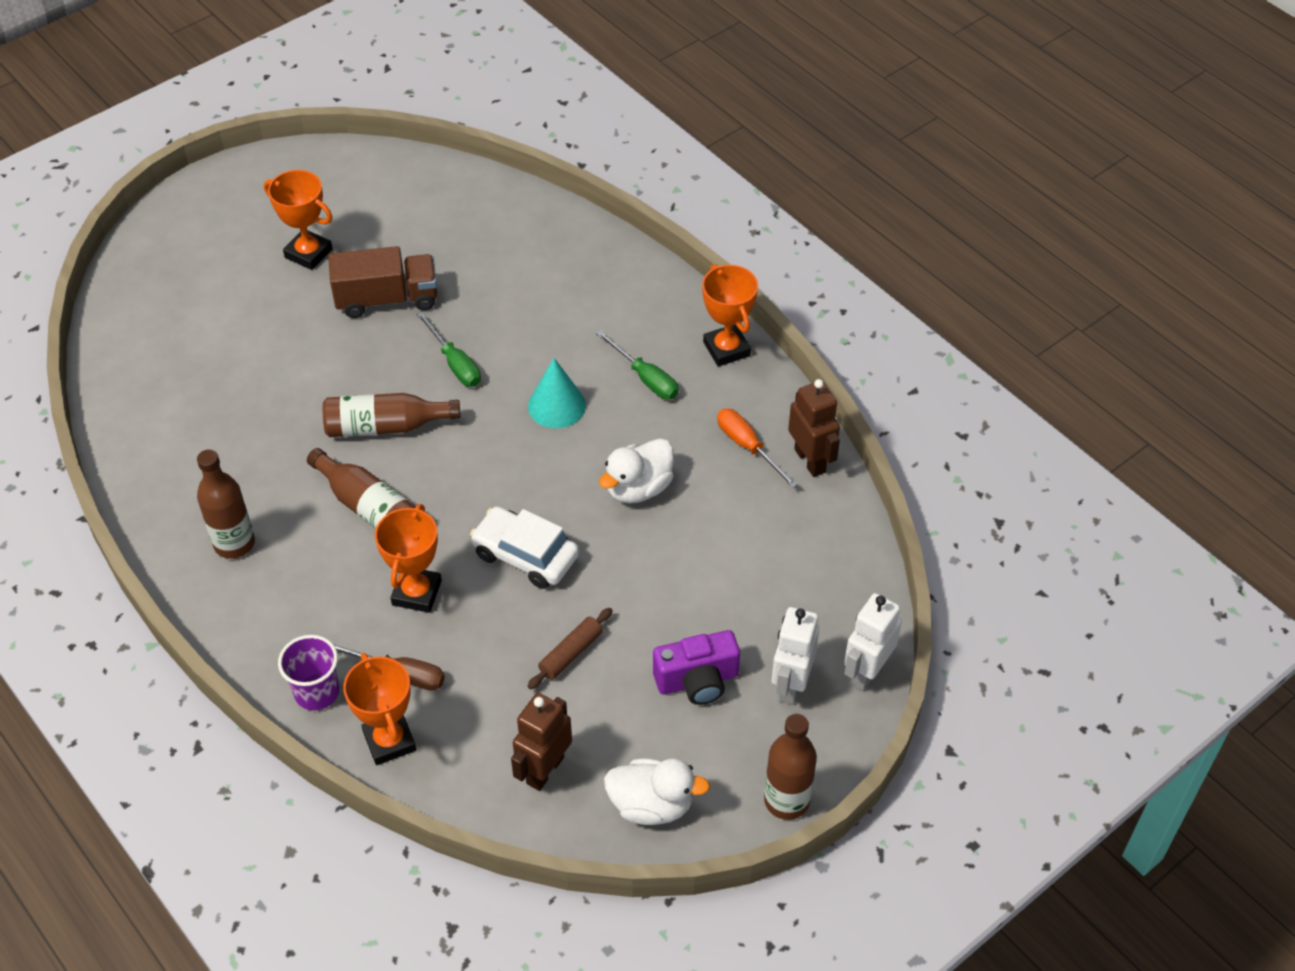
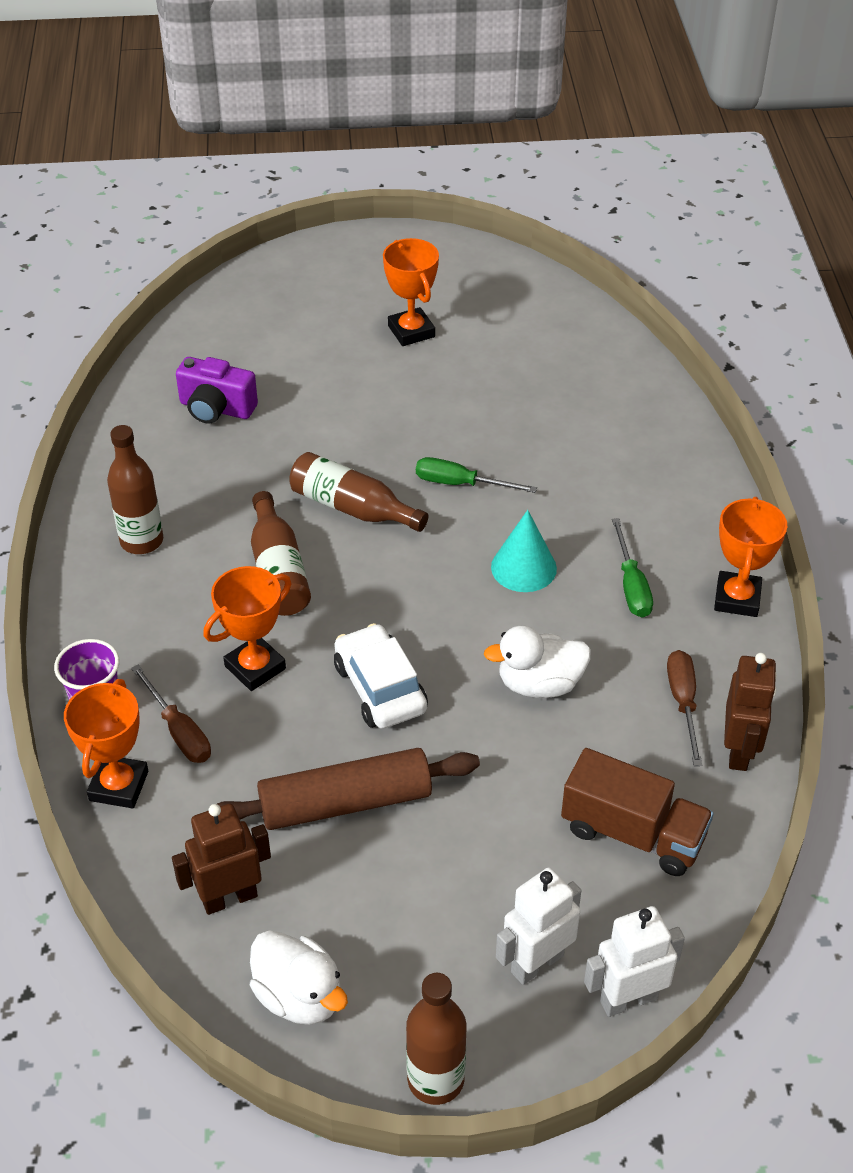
camera: 35 degrees right, 5 degrees down
(387, 299) = (447, 400): brown truck -> brown truck (632, 833)
(455, 363) = (460, 484): green screwdriver -> green screwdriver turned 105 degrees clockwise
(571, 654) = (345, 803): brown rolling pin -> brown rolling pin, size x1.96
(697, 680) = (445, 902): purple camera -> purple camera (216, 408)
(748, 447) = (683, 703): orange screwdriver -> brown screwdriver

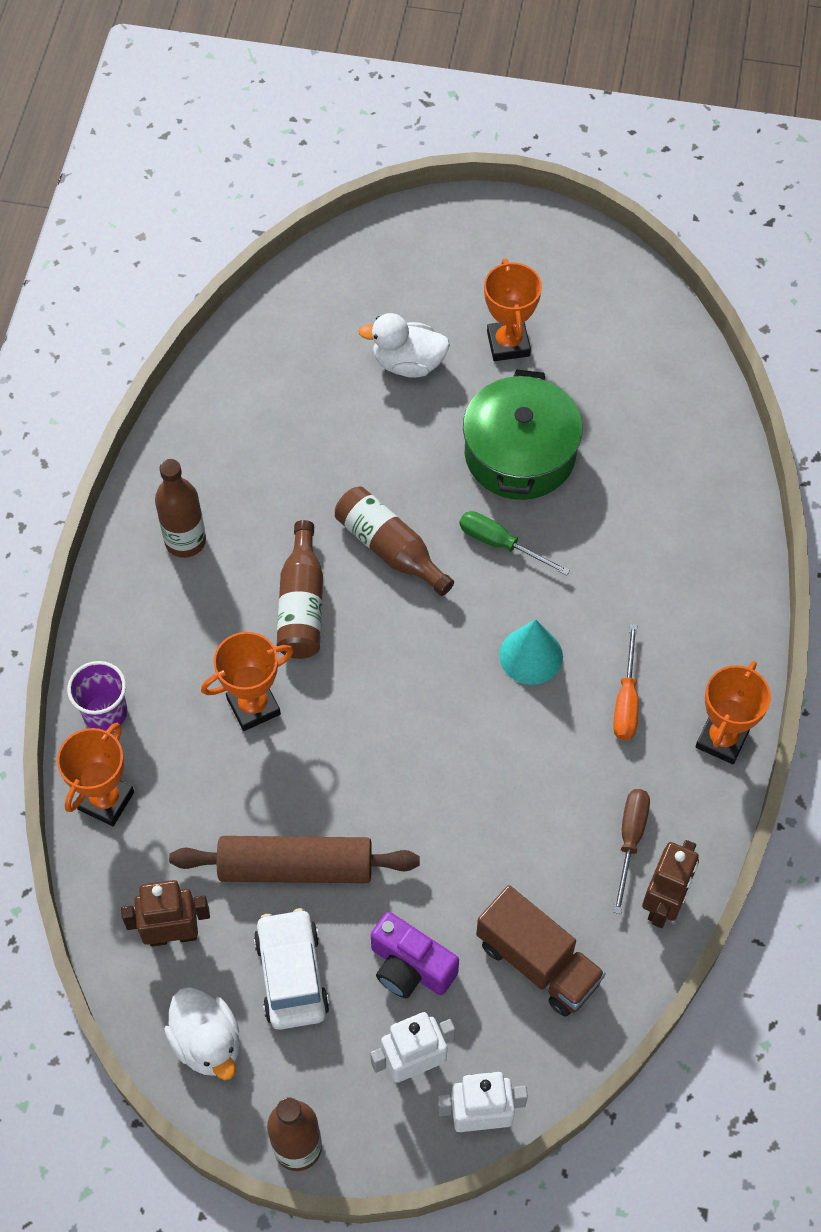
camera: 15 degrees right, 15 degrees up
(179, 731) = (170, 757): brown screwdriver -> none
(216, 408) = (292, 399): purple camera -> purple camera (410, 967)
(380, 688) = (359, 756): white car -> white car (292, 975)
(453, 411) = (520, 454): none -> green pot
(539, 684) = (505, 787): white duck -> white duck (408, 363)
(631, 585) = (626, 700): green screwdriver -> orange screwdriver

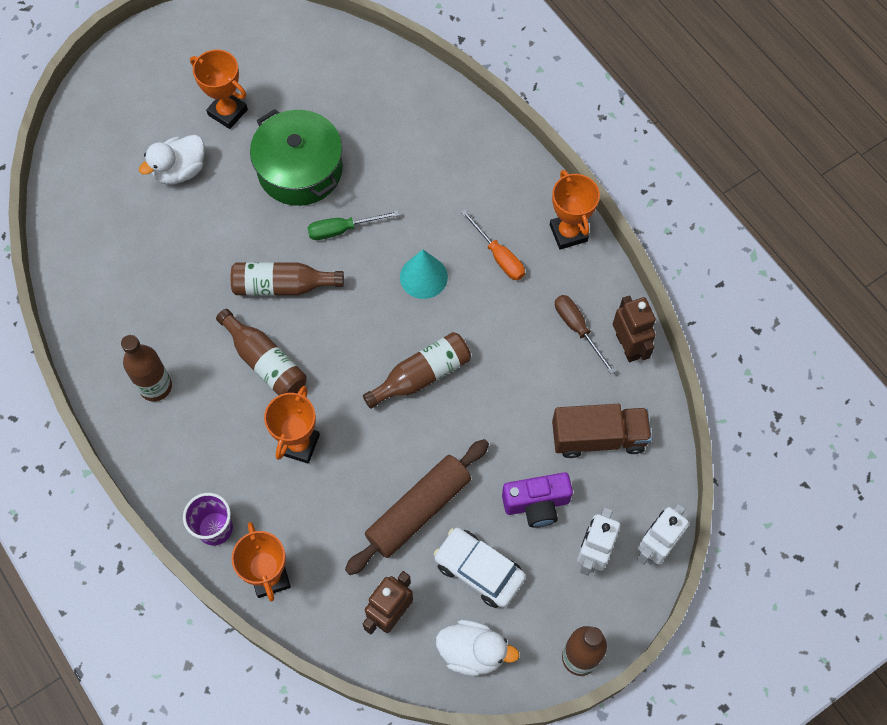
camera: 45 degrees left, 5 degrees up
(430, 746) = (422, 375): none -> brown bottle

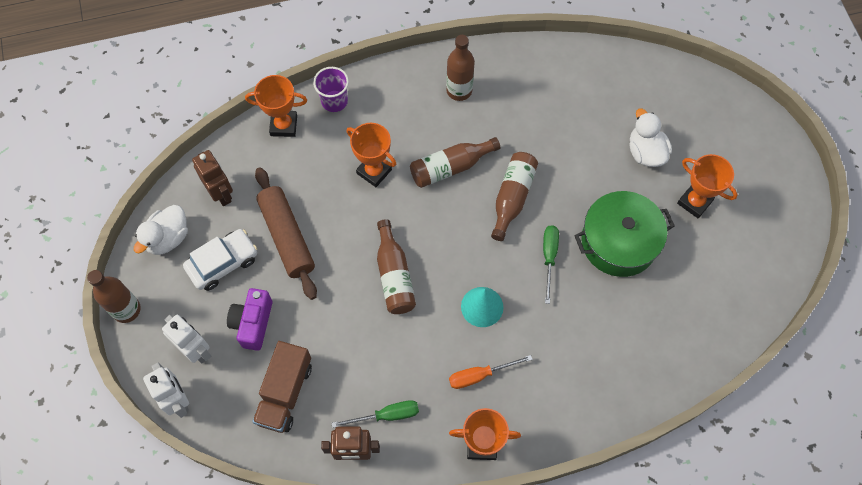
camera: 110 degrees right, 0 degrees up
(228, 112) = (694, 202): orange trophy -> orange trophy turned 75 degrees clockwise
(577, 329) = (386, 415): brown screwdriver -> green screwdriver

